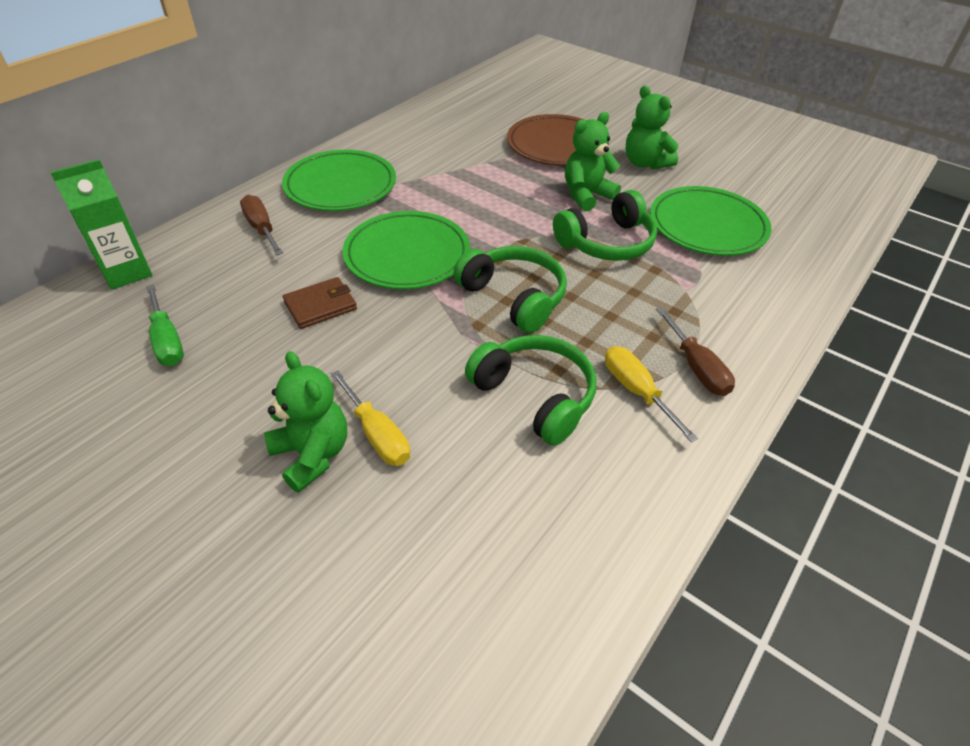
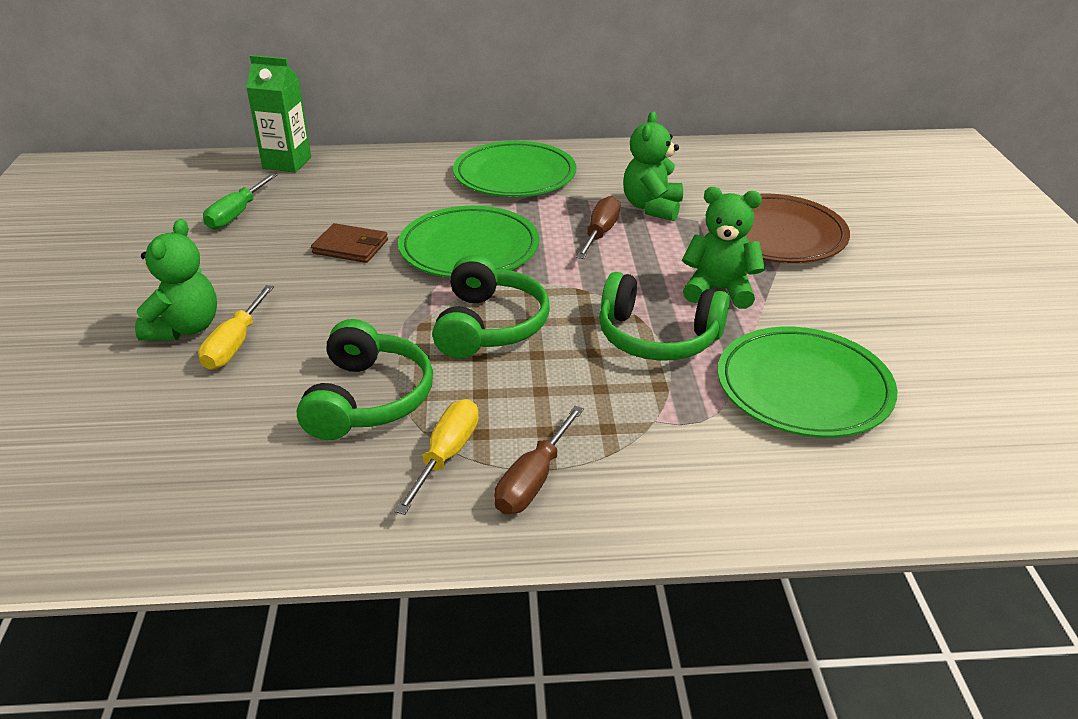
camera: 50 degrees right, 10 degrees down
(262, 229) = (407, 177): brown screwdriver -> brown screwdriver (600, 233)
(645, 163) = (850, 297): green teddy bear -> green teddy bear (652, 207)

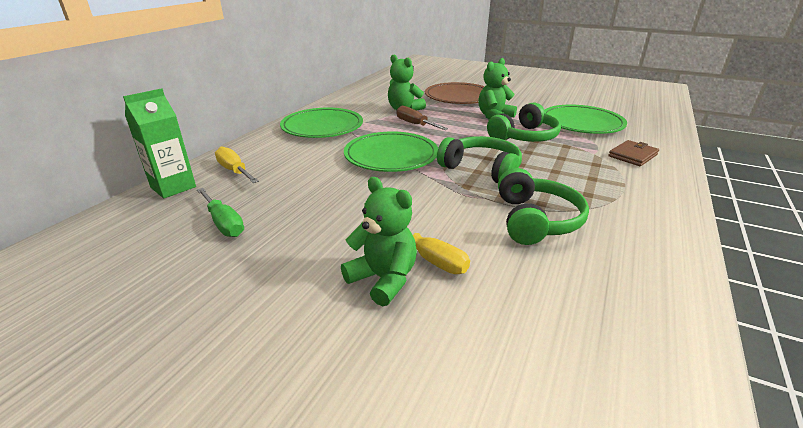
camera: 60 degrees left, 5 degrees down
(350, 247) = (341, 189): brown wallet -> brown wallet (632, 155)
(367, 399) = (535, 220): green headphones -> green headphones turned 60 degrees clockwise
(446, 455) = (604, 208): yellow screwdriver -> yellow screwdriver (235, 171)
(533, 480) = (634, 190): brown screwdriver -> none

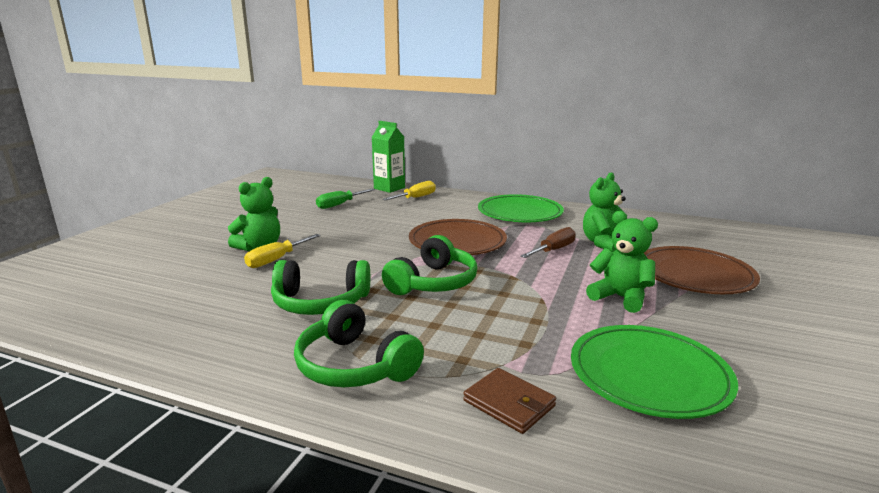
camera: 85 degrees right, 10 degrees down
(391, 156) = (457, 242): green plate -> brown plate
(524, 137) = (548, 314): green headphones -> green headphones (355, 365)

